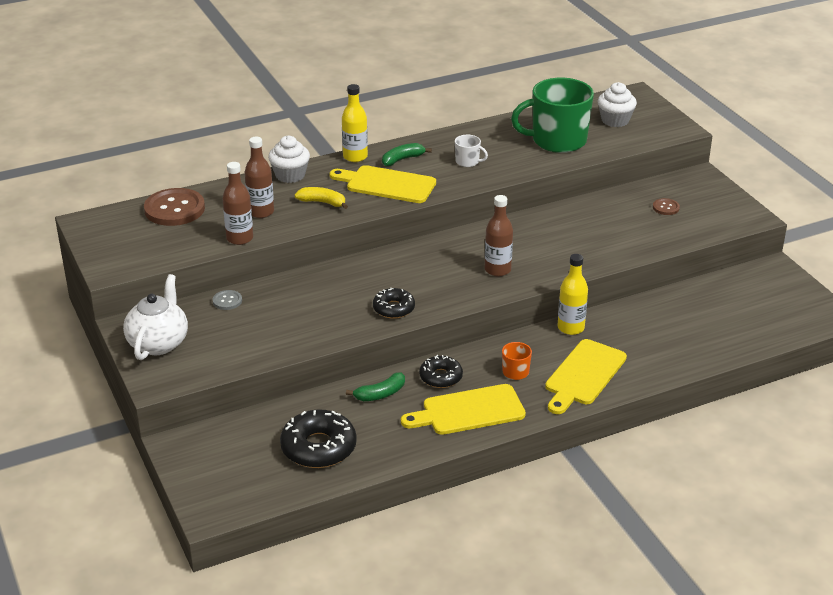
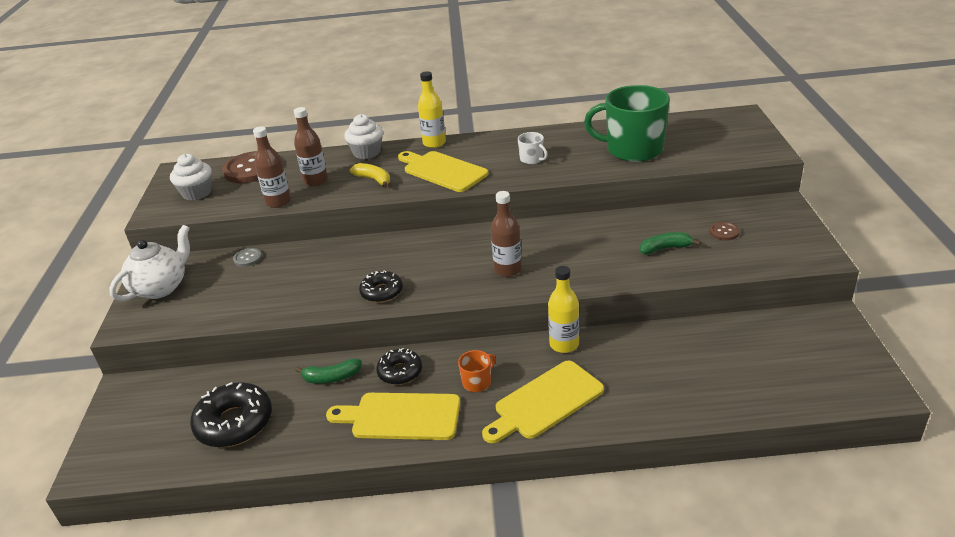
camera: 25 degrees right, 0 degrees up
(402, 159) = (474, 150): green banana -> green banana (665, 248)
(615, 120) = (704, 137): white cupcake -> white cupcake (197, 193)

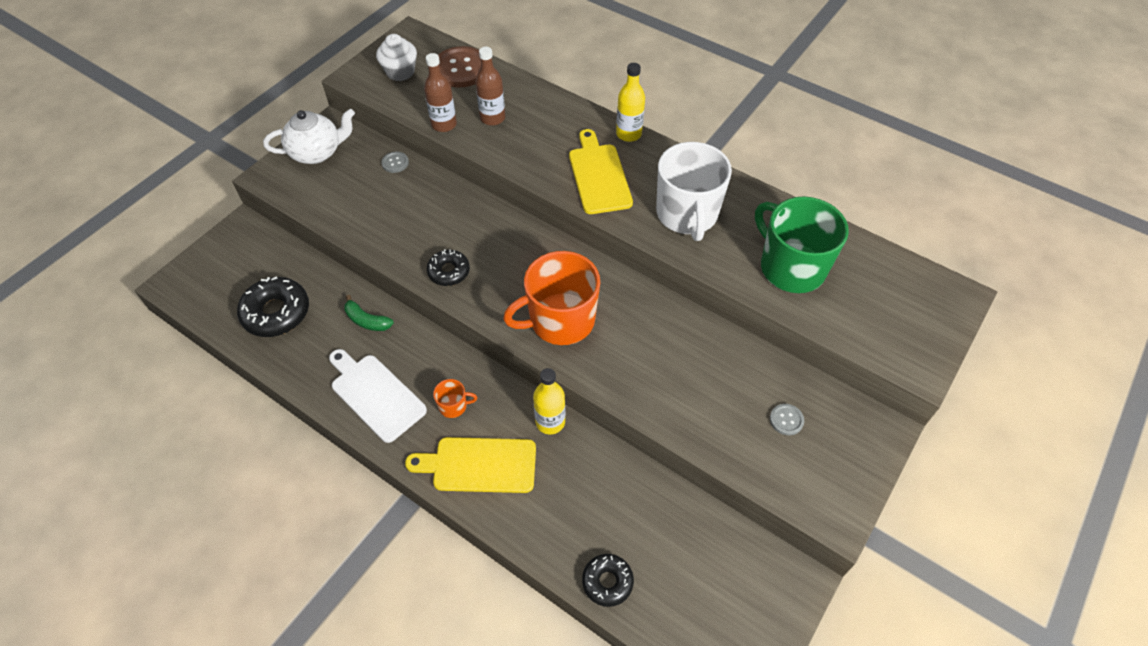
camera: 35 degrees right, 20 degrees up
(367, 152) = (564, 108): white cupcake -> none
(373, 180) = (536, 148): yellow banana -> none
(400, 372) = (413, 352): black donut -> black donut (607, 582)
(400, 416) = (375, 394): yellow cutting board -> white cutting board
(508, 270) = (560, 320): brown bottle -> orange mug
(532, 159) = (687, 214): white mug -> white mug, size x2.36
(665, 248) = (711, 398): green banana -> none
(724, 232) = (786, 420): brown button -> grey button

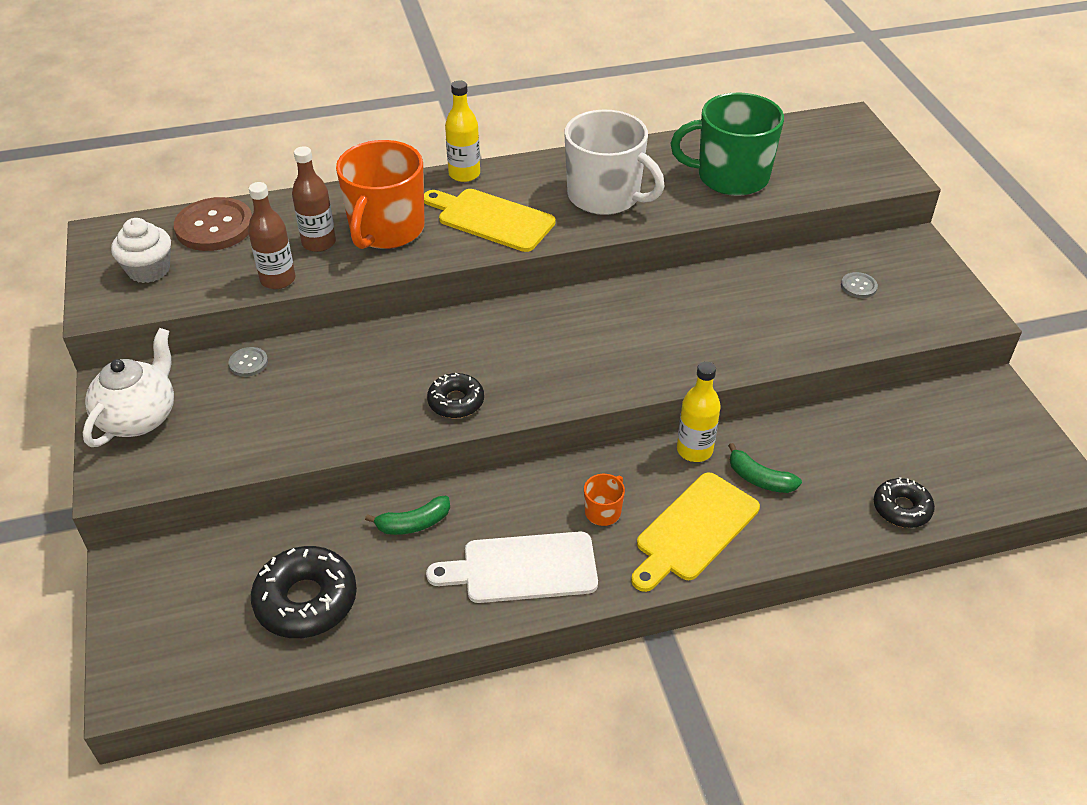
camera: 50 degrees left, 10 degrees down
(557, 475) = (759, 479): none -> green banana
(560, 320) = (610, 357): orange mug -> orange mug (386, 230)

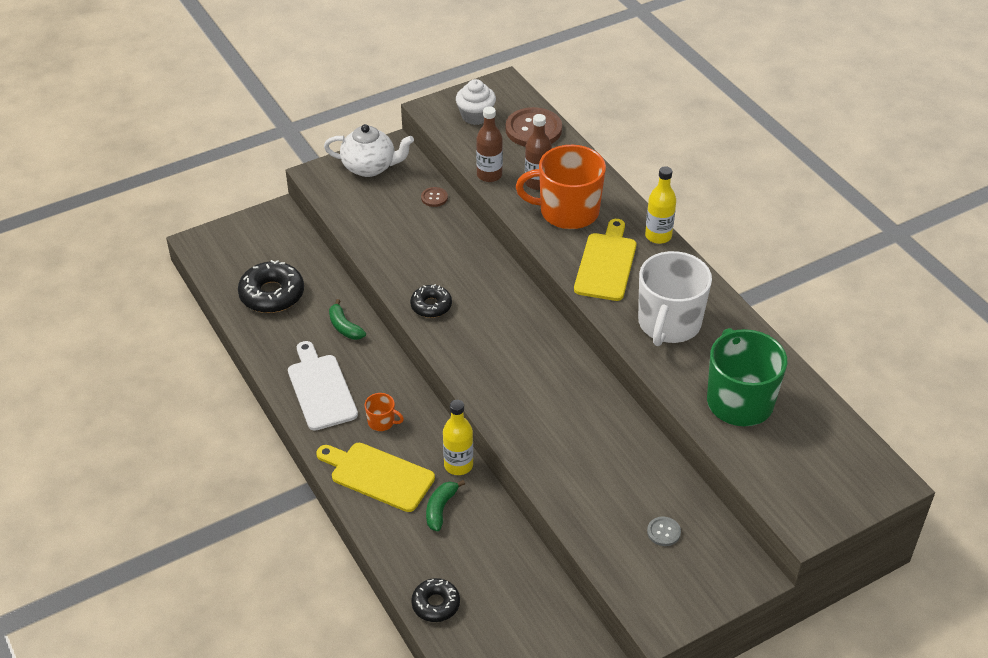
camera: 75 degrees right, 0 degrees up
(248, 363) = (434, 198): grey button -> brown button

